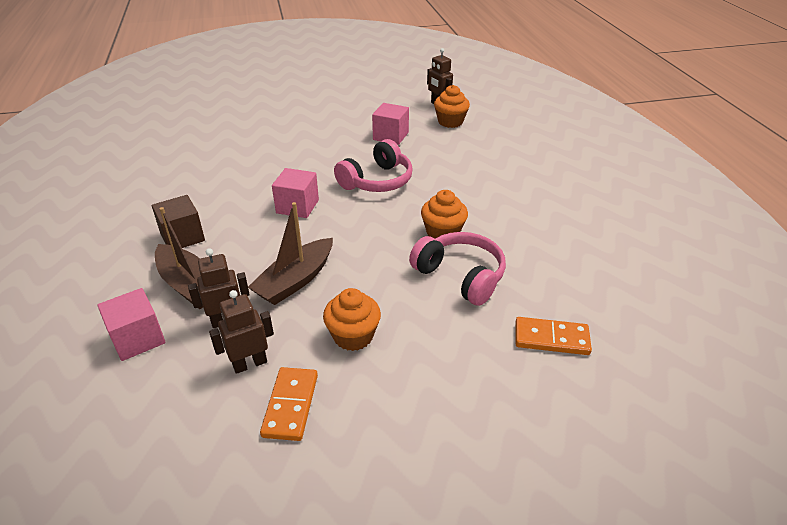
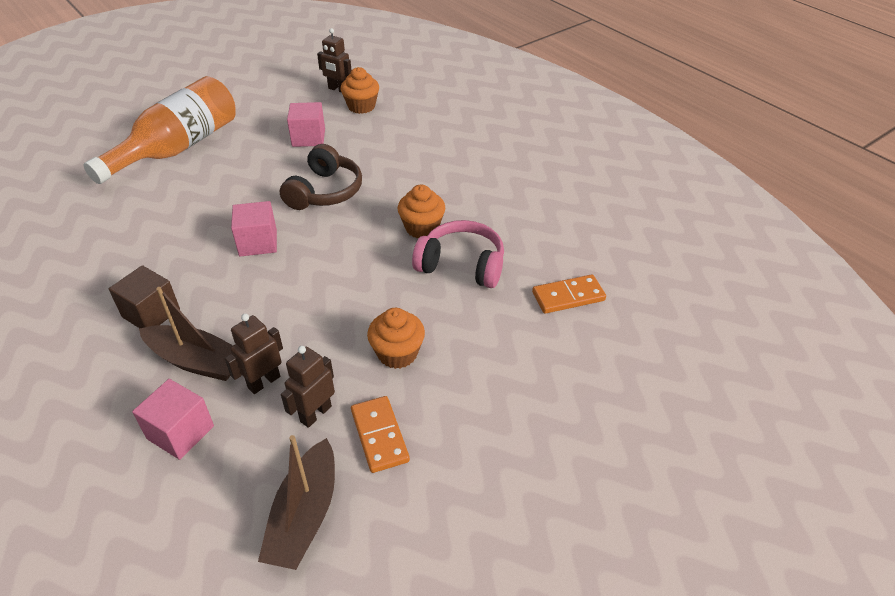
camera: 25 degrees left, 5 degrees up
(285, 121) = (178, 148): none -> orange bottle
(295, 280) = (307, 320): brown boat -> brown boat (304, 516)
(377, 181) = (324, 191): pink headphones -> brown headphones

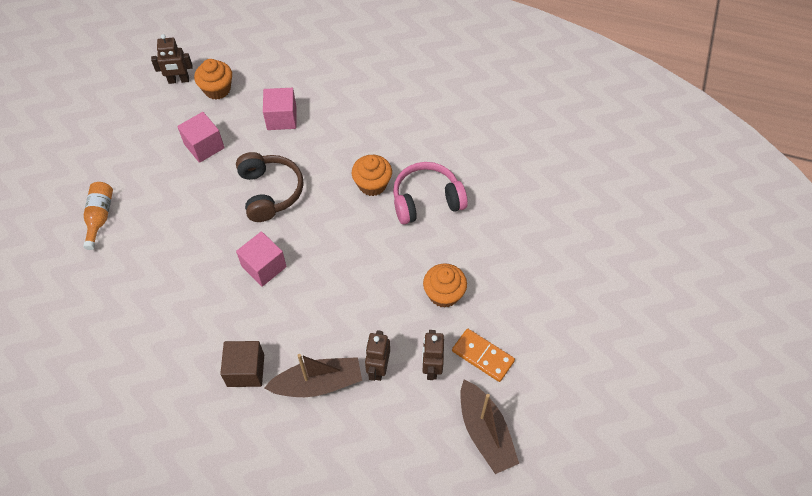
camera: 35 degrees left, 15 degrees up
(178, 148) = (100, 217): orange bottle -> orange bottle, size x0.45
(180, 432) = (360, 435): pink cube -> pink cube (281, 118)
(568, 296) = (513, 186): orange domino -> none

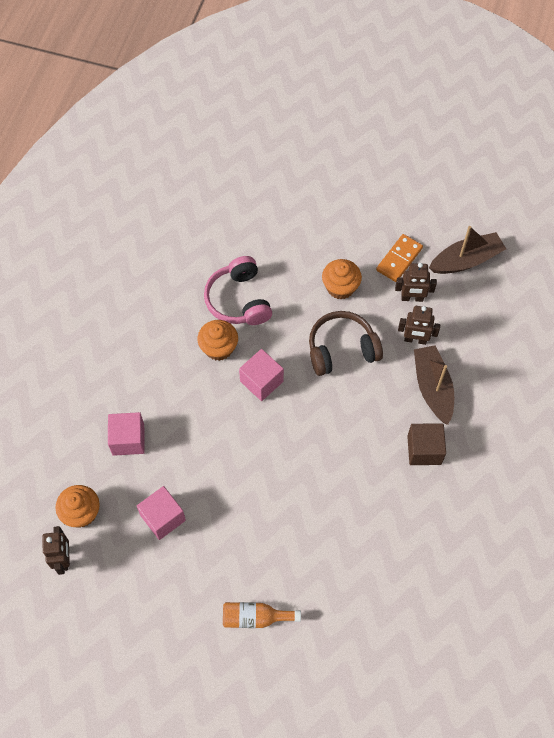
camera: 90 degrees left, 5 degrees up
(264, 266) = (314, 443): pink cube -> pink cube (261, 381)
(269, 192) = (226, 444): brown headphones -> brown headphones (342, 349)

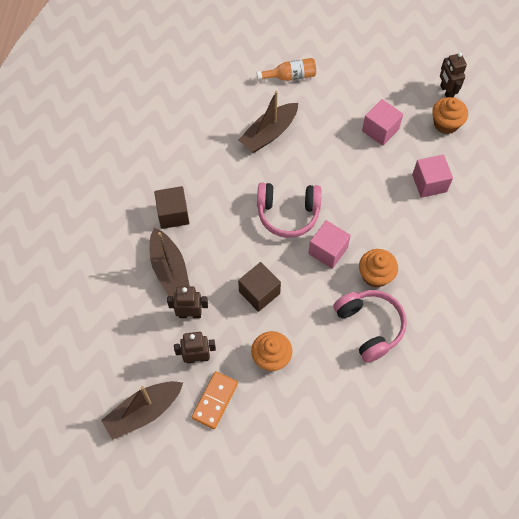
camera: 170 degrees right, 0 degrees up
(295, 430) = (288, 213): none -> pink headphones
(298, 536) = (269, 133): none -> brown boat
(342, 349) = (259, 292): brown headphones -> brown cube

